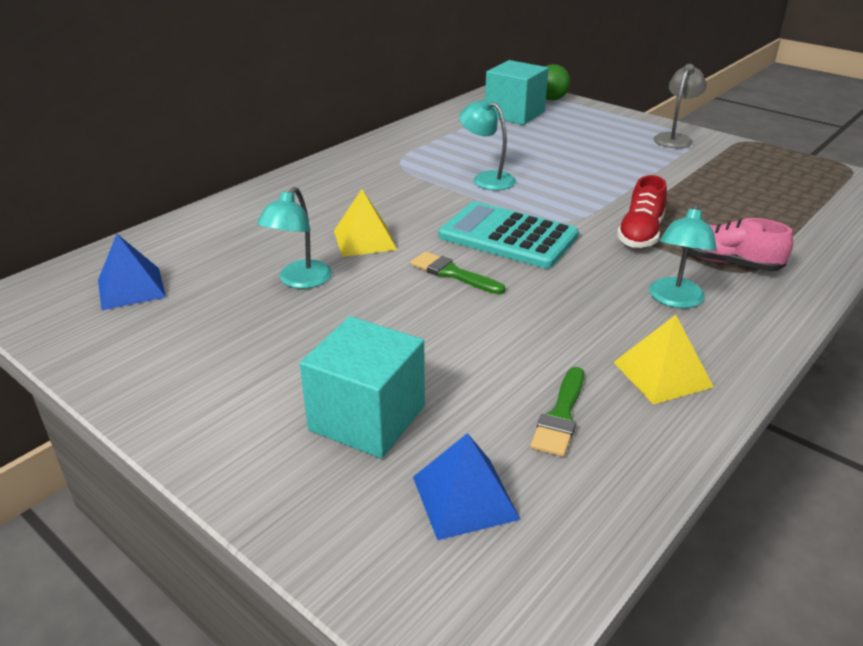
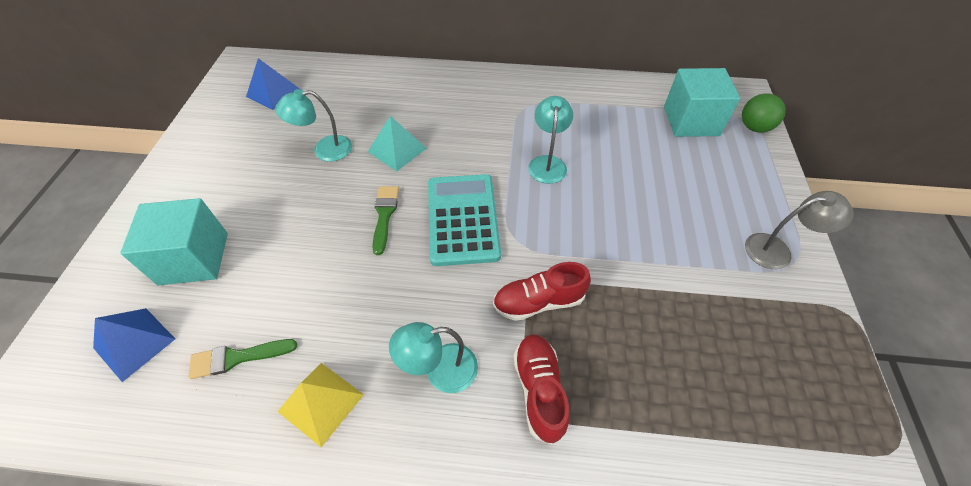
camera: 55 degrees right, 20 degrees up
(364, 240) = (397, 150): yellow pyramid -> turquoise pyramid
(728, 263) = (539, 390): pink shoe -> red shoe

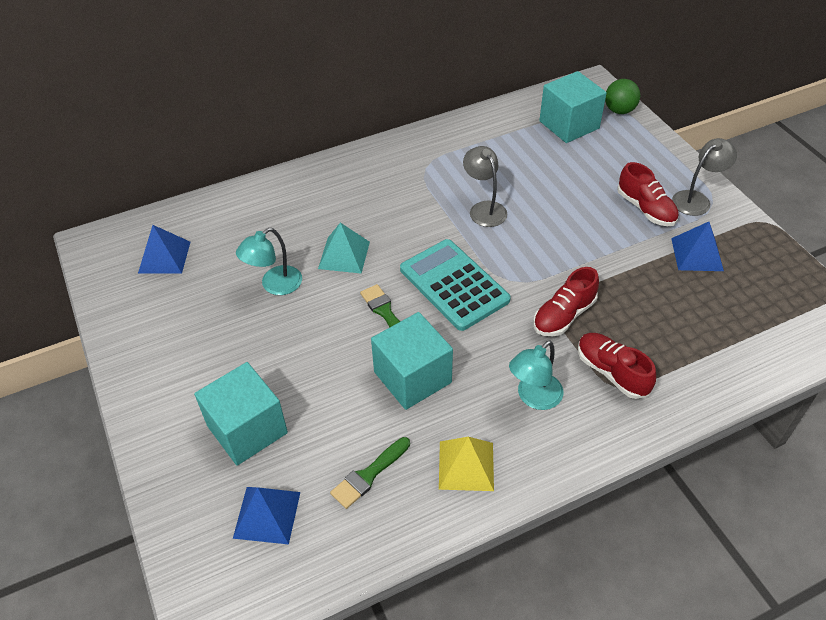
camera: 30 degrees left, 5 degrees down
(354, 286) = (412, 377): none -> turquoise cube
(547, 163) = (484, 209): turquoise lamp -> grey lamp
(710, 234) = (645, 209): none -> red shoe
(734, 310) = (697, 254): none -> blue pyramid

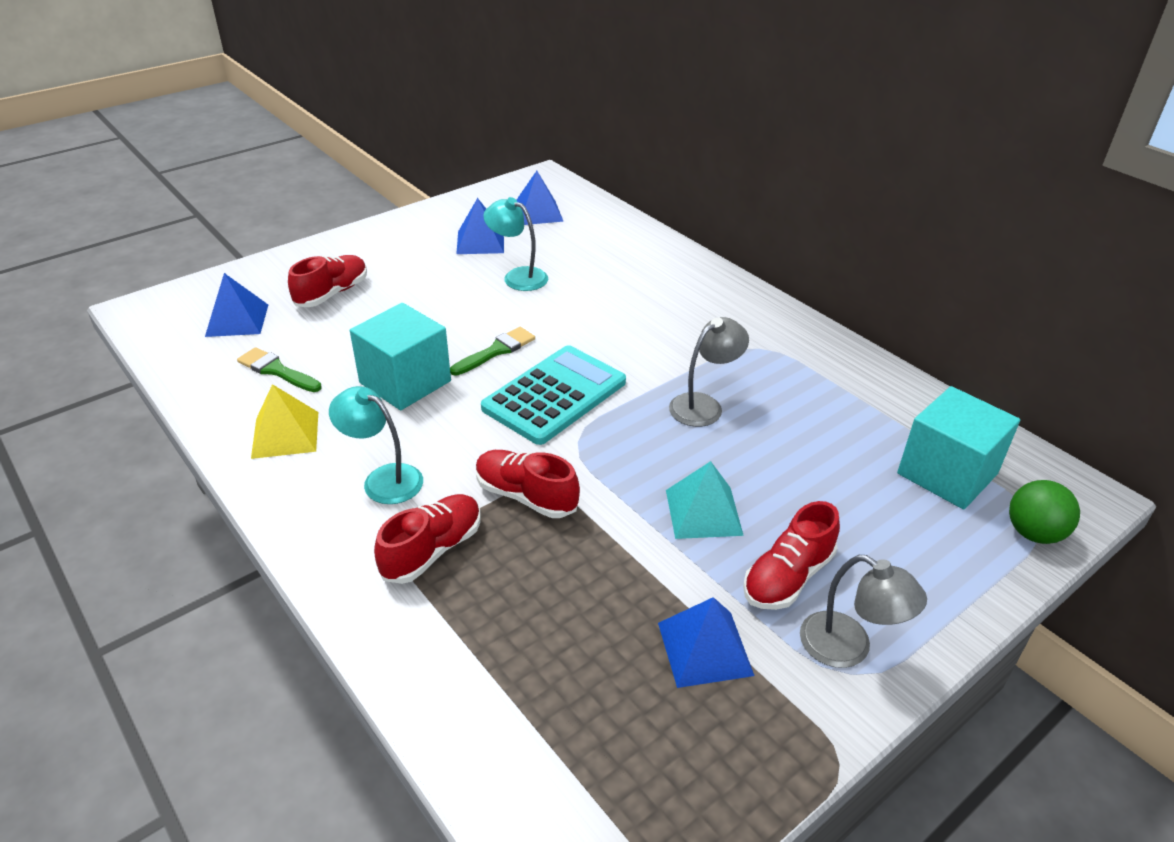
camera: 75 degrees right, 10 degrees down
(199, 305) = (480, 242): none -> blue pyramid
(247, 429) = (332, 293): turquoise cube -> red shoe
(344, 255) = (577, 311): turquoise pyramid -> turquoise pyramid (703, 512)

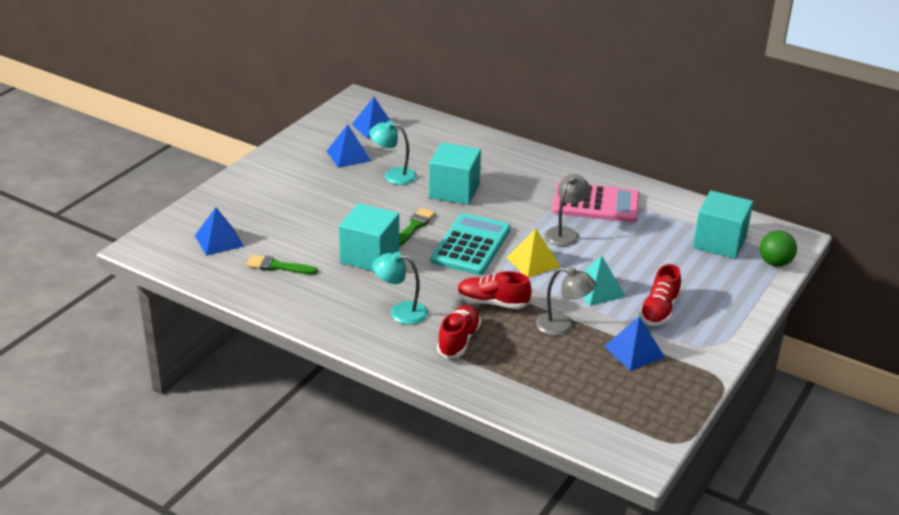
camera: 20 degrees left, 5 degrees down
(285, 434) = (318, 301): yellow pyramid -> yellow pyramid (533, 262)
(332, 293) = (271, 210): red shoe -> none
(583, 312) = (454, 191): none -> turquoise cube
(775, 369) = (595, 204): none -> pink calculator
(848, 648) = (705, 335): grey lamp -> grey lamp (562, 326)

